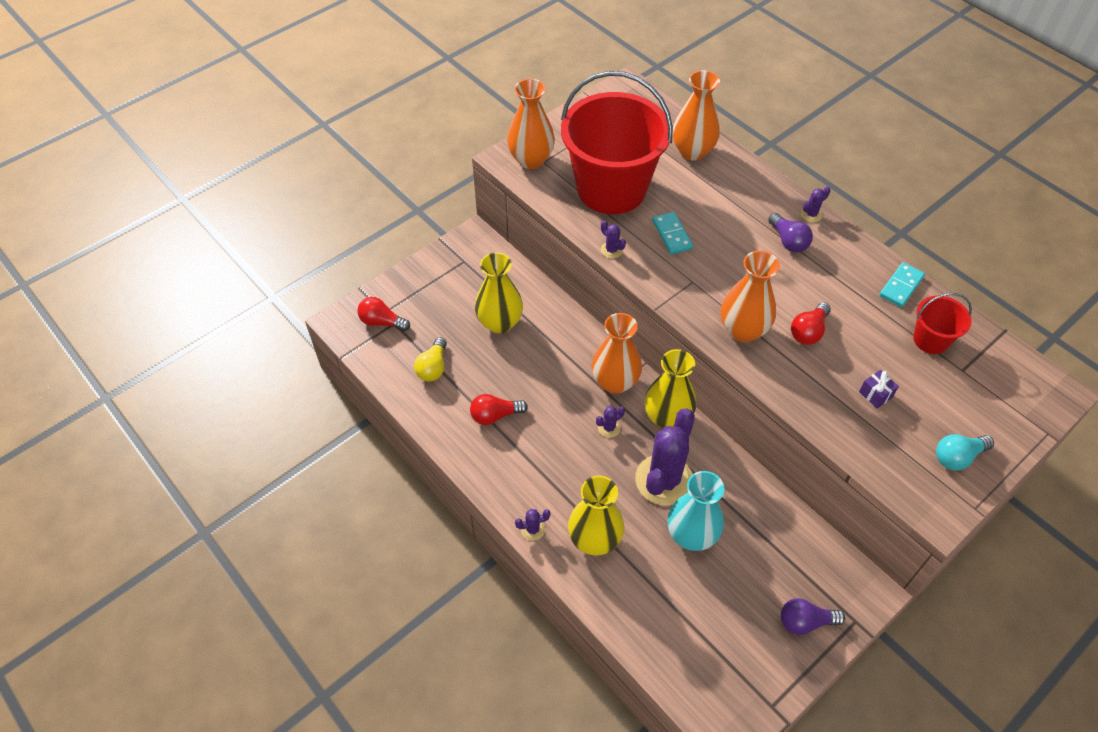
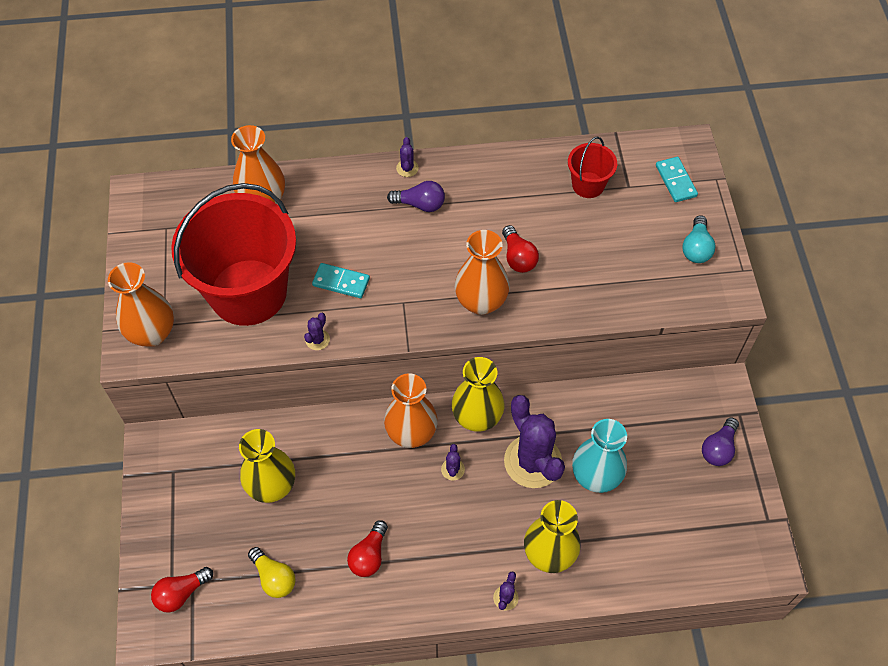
camera: 55 degrees left, 5 degrees up
(611, 250) = (317, 339): purple cactus -> purple cactus turned 60 degrees counterclockwise
(875, 394) = (608, 257): purple gift -> none
(901, 286) = (526, 165): turquoise domino -> turquoise domino (675, 181)

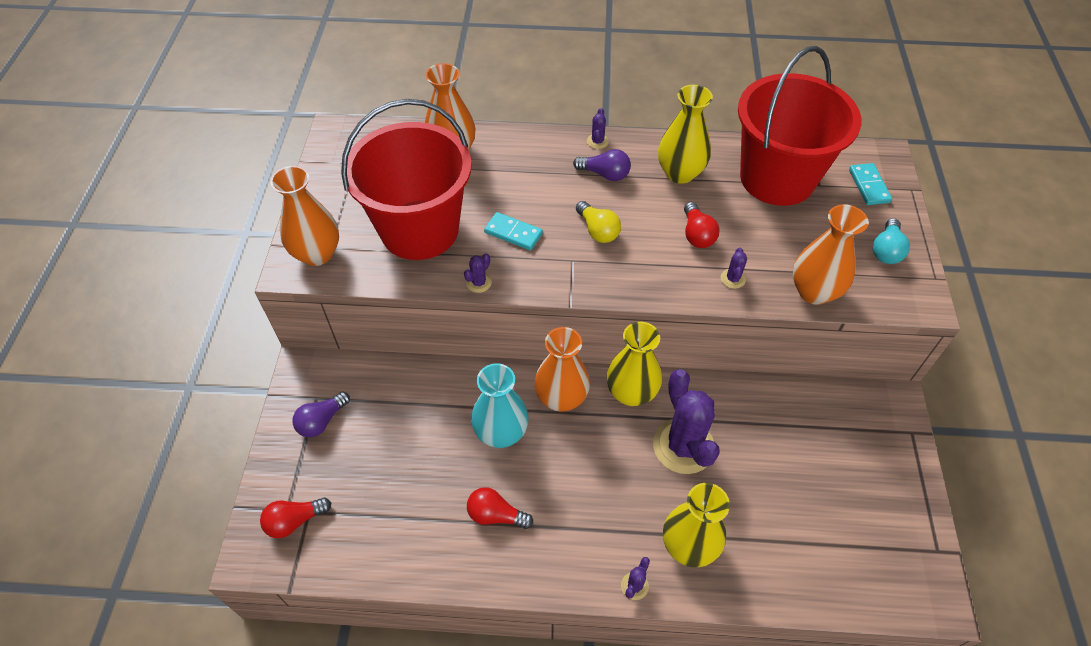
camera: 10 degrees right, 5 degrees down
(272, 486) = (410, 428): yellow vase -> yellow vase (680, 173)
(274, 578) = (392, 521): yellow light bulb -> yellow light bulb (598, 230)
(369, 555) = (495, 515): red light bulb -> red light bulb turned 75 degrees clockwise
(453, 469) = (598, 441): purple cactus -> purple cactus (733, 279)
(481, 301) = (652, 270): orange vase -> orange vase (814, 291)
(588, 185) = (777, 178): red bucket -> red bucket, size x2.26
(595, 476) = (749, 472): turquoise vase -> turquoise vase (501, 433)
(718, 448) = (886, 464): purple light bulb -> purple light bulb (322, 421)

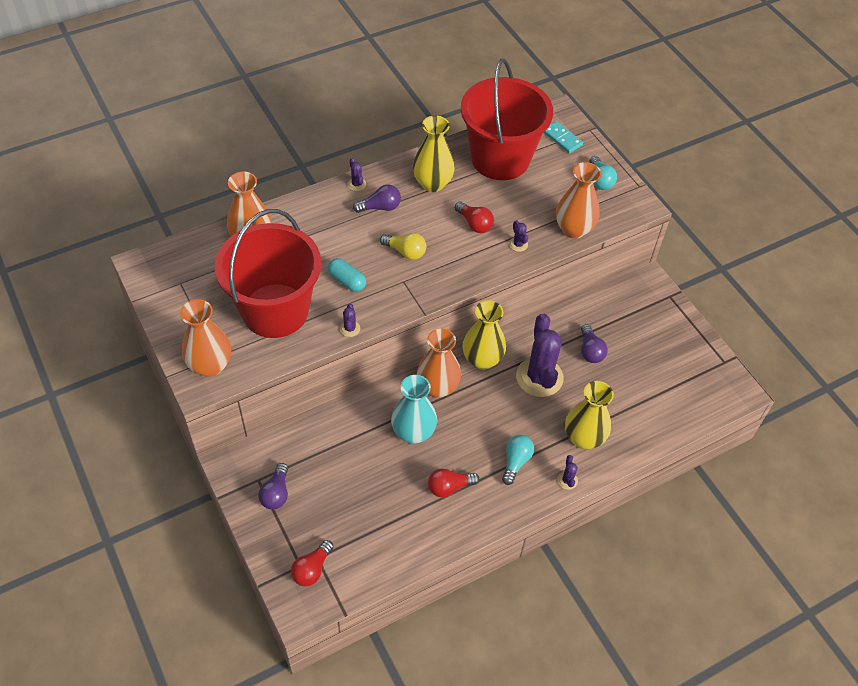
camera: 35 degrees left, 0 degrees up
(513, 233) = (347, 281): turquoise domino -> turquoise capsule
(589, 528) = (515, 461): none -> turquoise light bulb
(683, 446) = (539, 377): purple cactus -> purple cactus turned 45 degrees clockwise
(766, 447) = (590, 351): none -> purple light bulb

